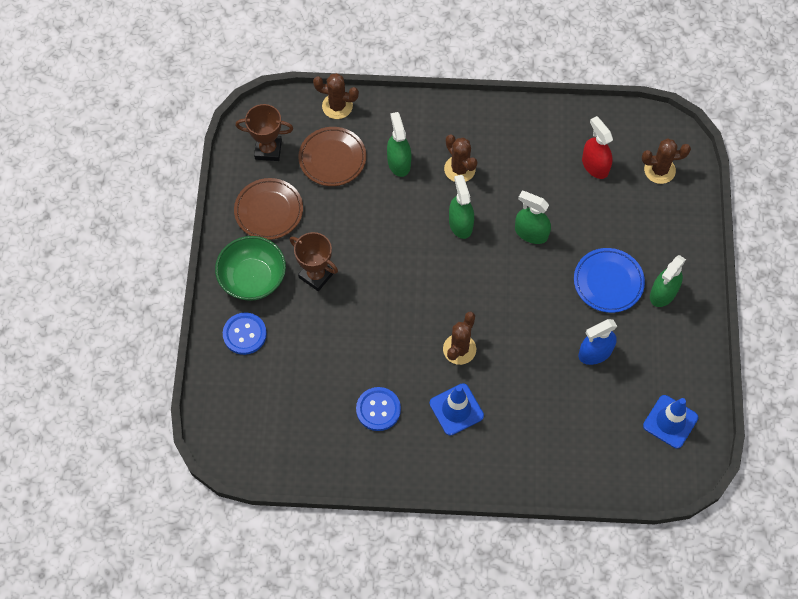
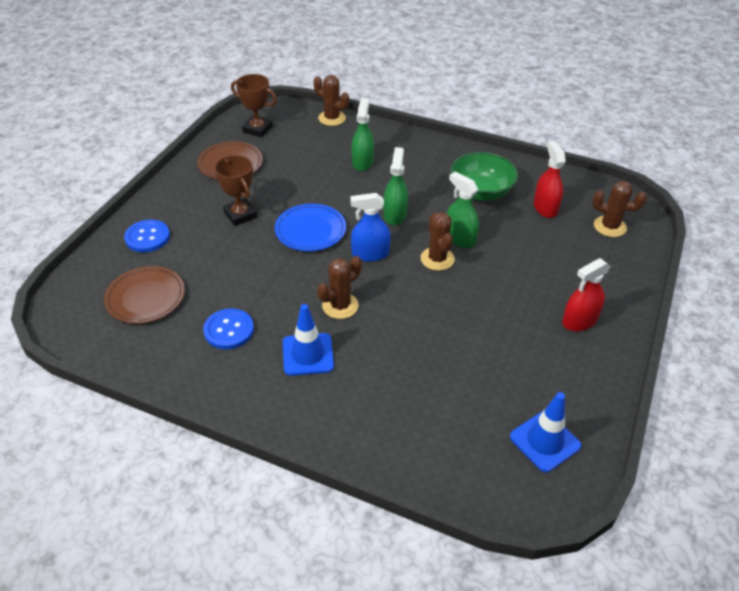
camera: 20 degrees right, 20 degrees down
(253, 278) = (184, 202): green bowl -> green bowl (481, 192)
(332, 158) = (307, 146): brown plate -> brown plate (146, 298)
(459, 169) = (414, 179): brown cactus -> brown cactus (437, 259)
(595, 353) = (482, 350): blue spray bottle -> blue spray bottle (370, 254)
(608, 282) = (522, 296): blue plate -> blue plate (310, 231)
(663, 293) = (579, 321): green spray bottle -> red spray bottle

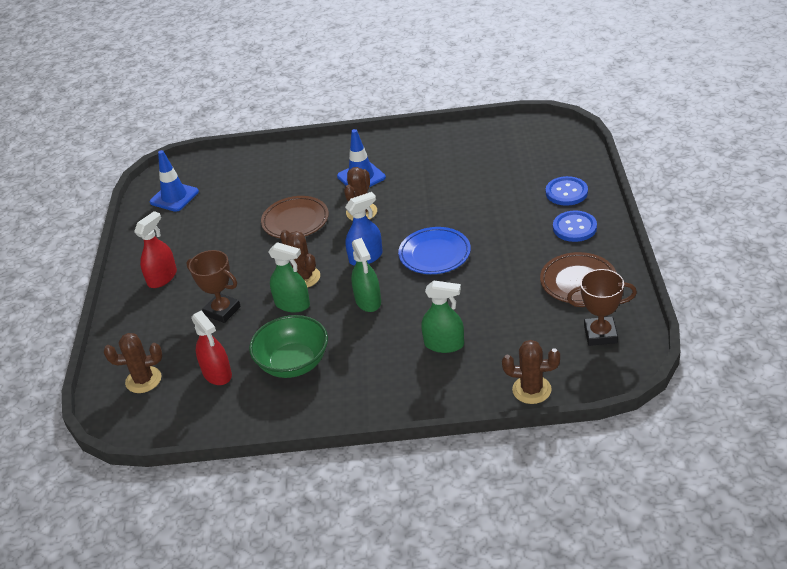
camera: 160 degrees right, 5 degrees down
(146, 298) = (512, 159): brown plate -> brown plate (295, 221)
(229, 330) = (430, 167): blue button -> blue button (574, 227)
(240, 215) = (511, 240): brown trophy -> brown trophy (222, 311)
(362, 162) = (444, 344): green spray bottle -> green spray bottle turned 60 degrees counterclockwise

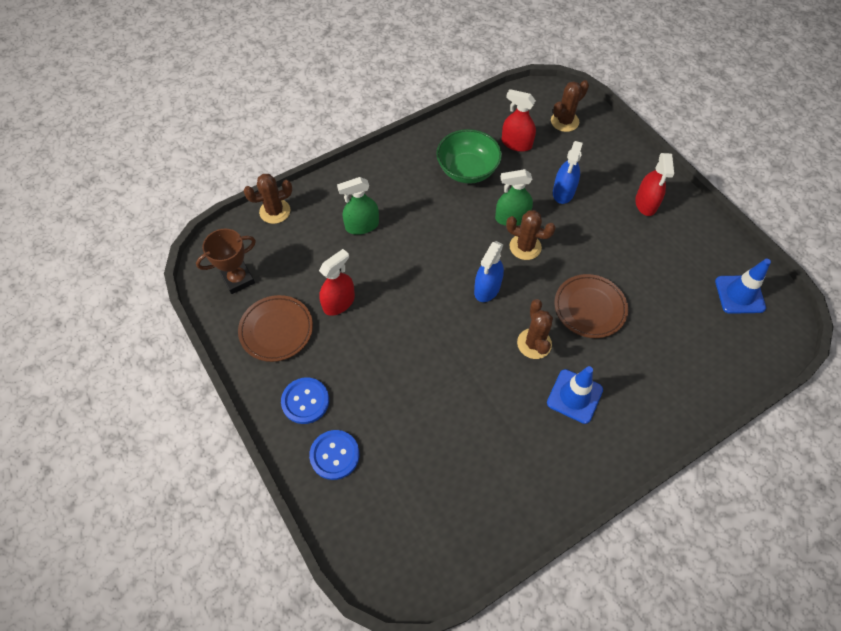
camera: 145 degrees right, 20 degrees up
(222, 311) = (563, 192): brown trophy -> blue spray bottle
(368, 301) = (451, 243): green spray bottle -> none
(434, 254) = (426, 315): blue plate -> none
(507, 285) = (339, 302): none -> red spray bottle

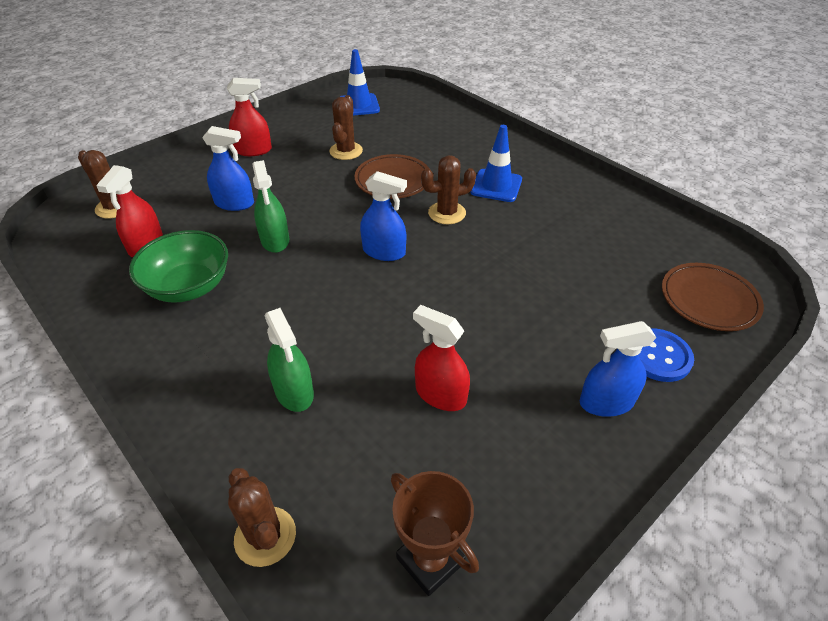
camera: 100 degrees left, 15 degrees down
(276, 330) = (511, 467): brown plate -> brown plate (708, 300)
(305, 401) = (606, 402): blue button -> blue spray bottle
(525, 247) = (319, 227): brown cactus -> brown cactus (346, 151)

